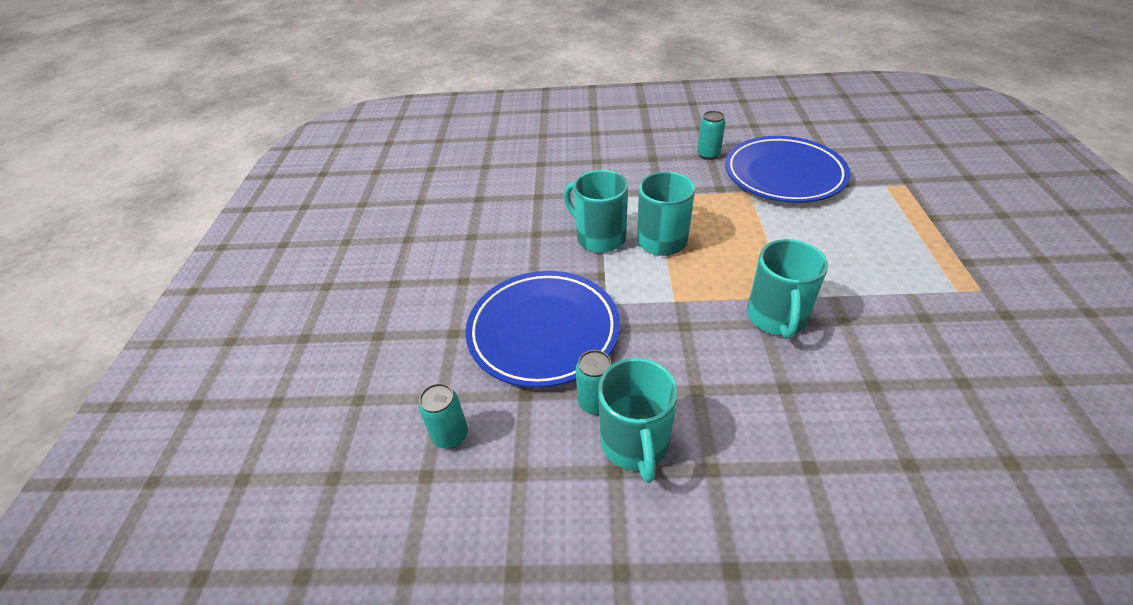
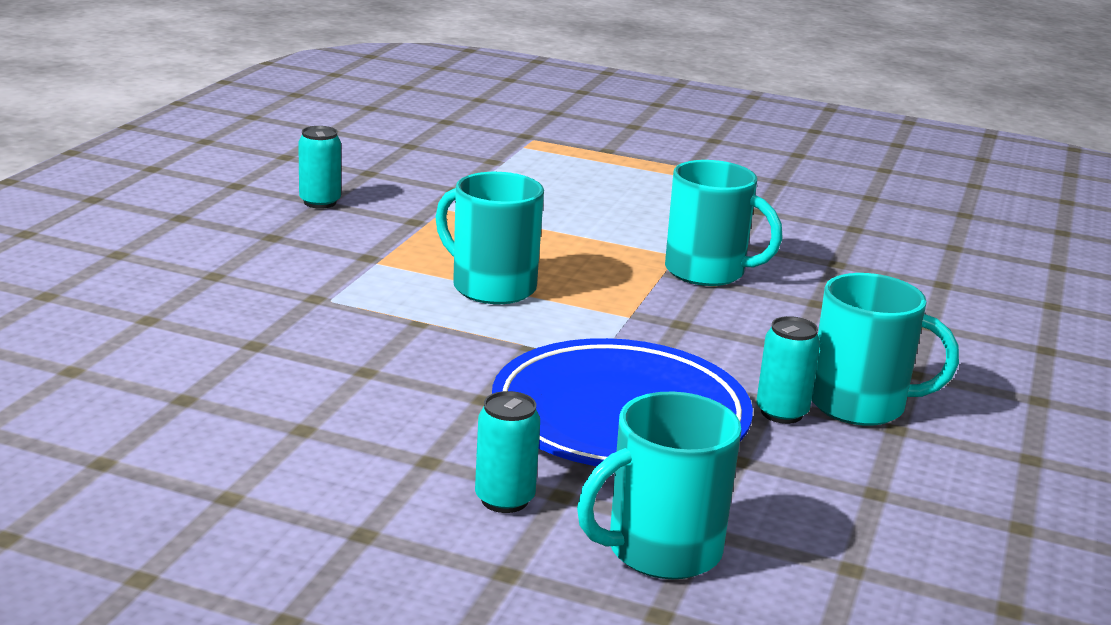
camera: 75 degrees left, 20 degrees down
(450, 435) = (786, 534): turquoise can -> turquoise can (504, 499)
(599, 237) = (436, 326): turquoise mug -> turquoise mug (660, 550)
(783, 175) = (435, 181): blue plate -> none

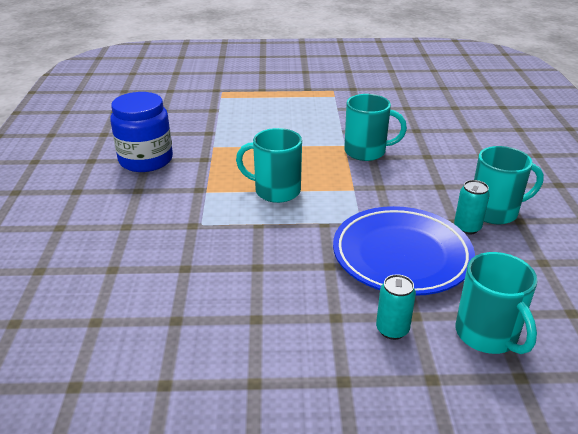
camera: 20 degrees left, 10 degrees up
(320, 202) = (146, 160): turquoise can -> blue jar
(660, 550) = (487, 335): turquoise mug -> turquoise mug turned 60 degrees counterclockwise

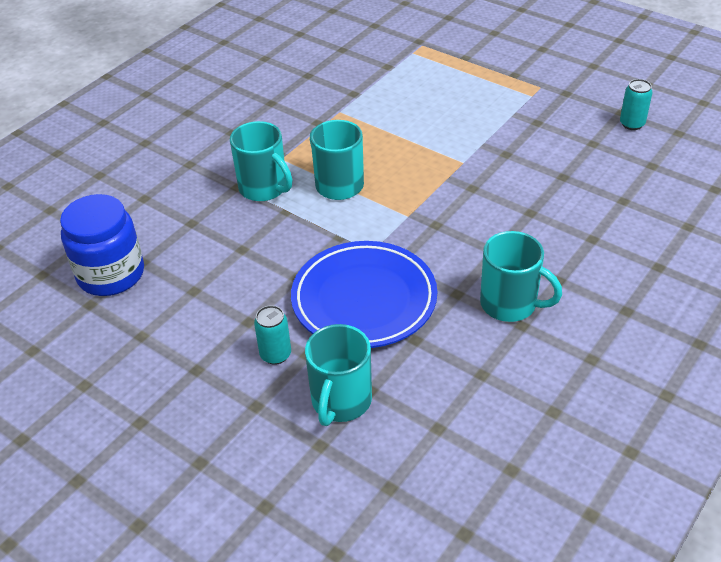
camera: 40 degrees right, 10 degrees up
(146, 160) = (269, 102): blue jar -> blue jar (111, 274)
(366, 152) = (474, 180): turquoise mug -> turquoise mug (264, 188)
(467, 228) = (459, 305): turquoise can -> turquoise can (632, 124)

